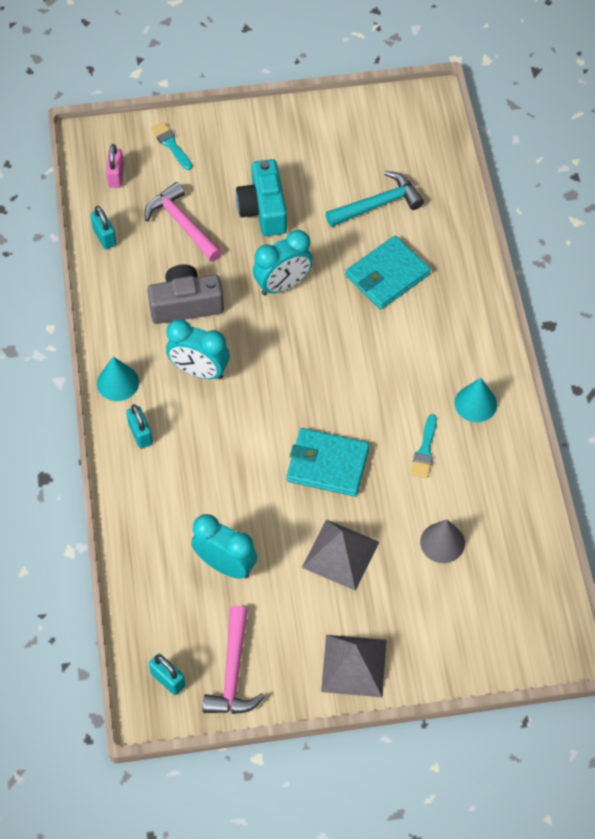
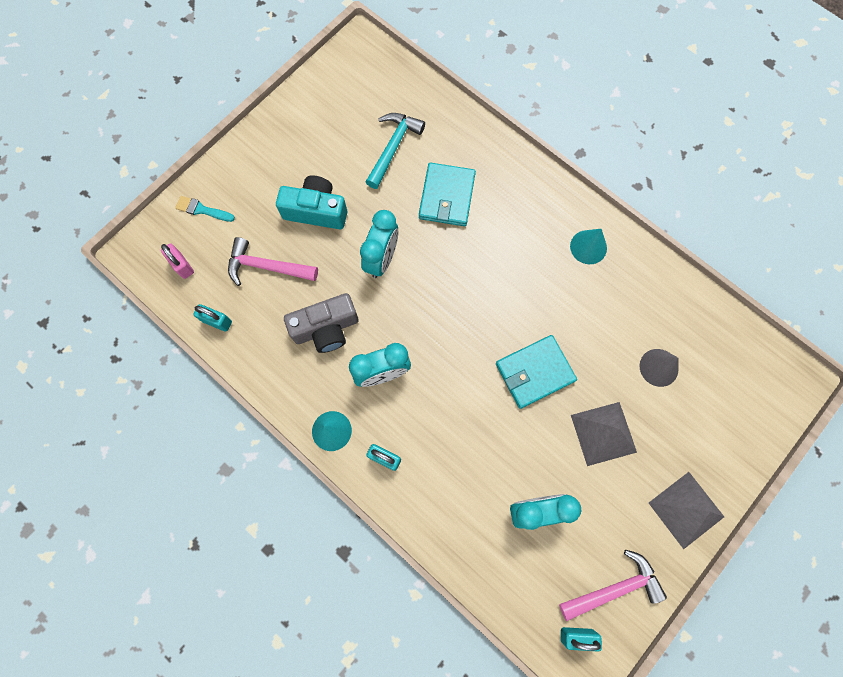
camera: 40 degrees left, 15 degrees up
(186, 304) = (326, 328): grey camera -> grey camera turned 150 degrees counterclockwise
(233, 672) = (614, 588): pink hammer -> pink hammer turned 75 degrees counterclockwise
(263, 209) = (316, 211): turquoise camera -> turquoise camera turned 150 degrees clockwise
(424, 450) = (587, 308): turquoise brush -> none

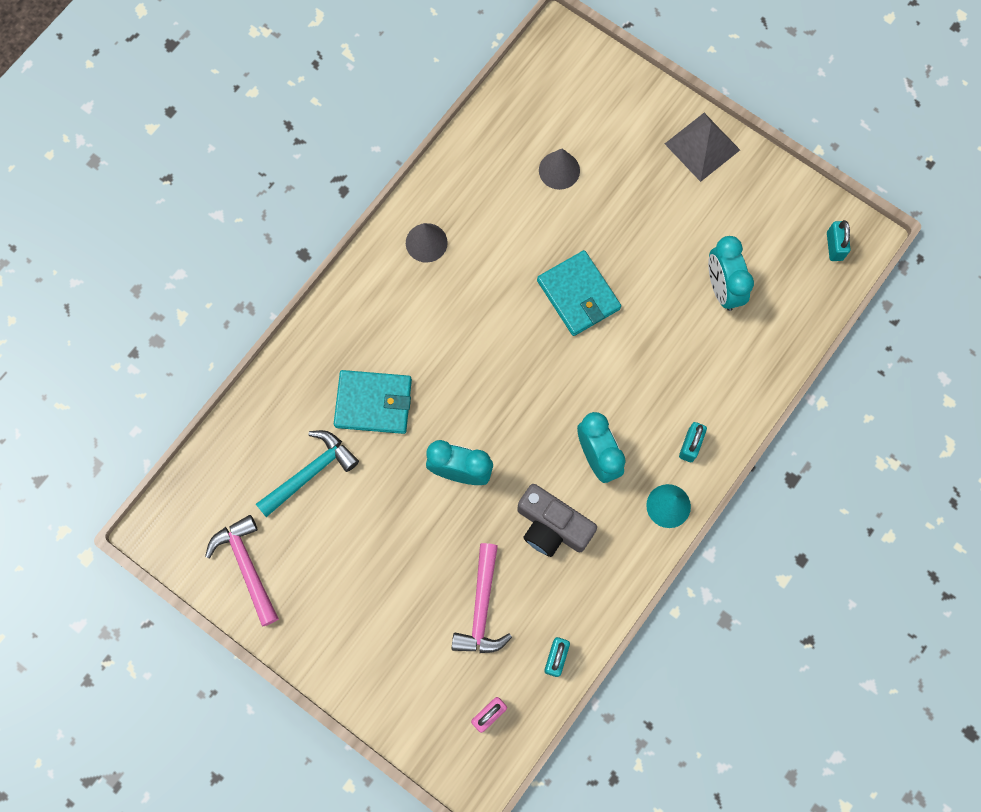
camera: 95 degrees left, 0 degrees up
(202, 210) = (412, 703): turquoise brush -> none
(316, 211) = (403, 558): turquoise camera -> none
(326, 328) = (552, 526): grey camera -> grey camera turned 150 degrees clockwise
(393, 148) = (310, 473): turquoise hammer -> turquoise hammer turned 120 degrees clockwise
(588, 247) = (426, 242): turquoise cone -> grey cone
(603, 433) = (636, 224): grey pyramid -> none
(614, 588) = (786, 212): pink hammer -> pink hammer (247, 566)

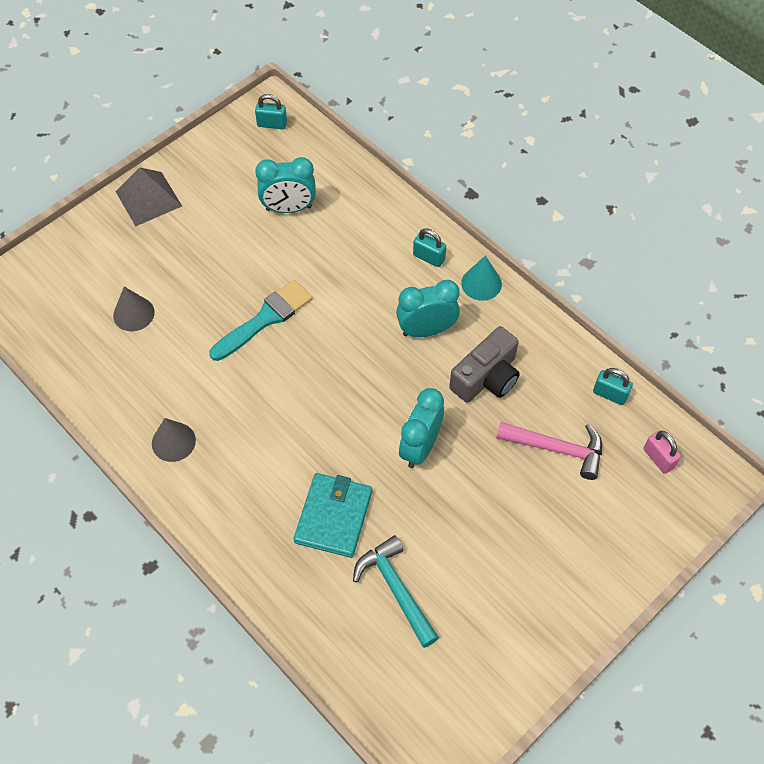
camera: 80 degrees left, 15 degrees down
(247, 566) = (487, 668): pink hammer -> none
(578, 295) = (265, 319): turquoise wallet -> turquoise brush

